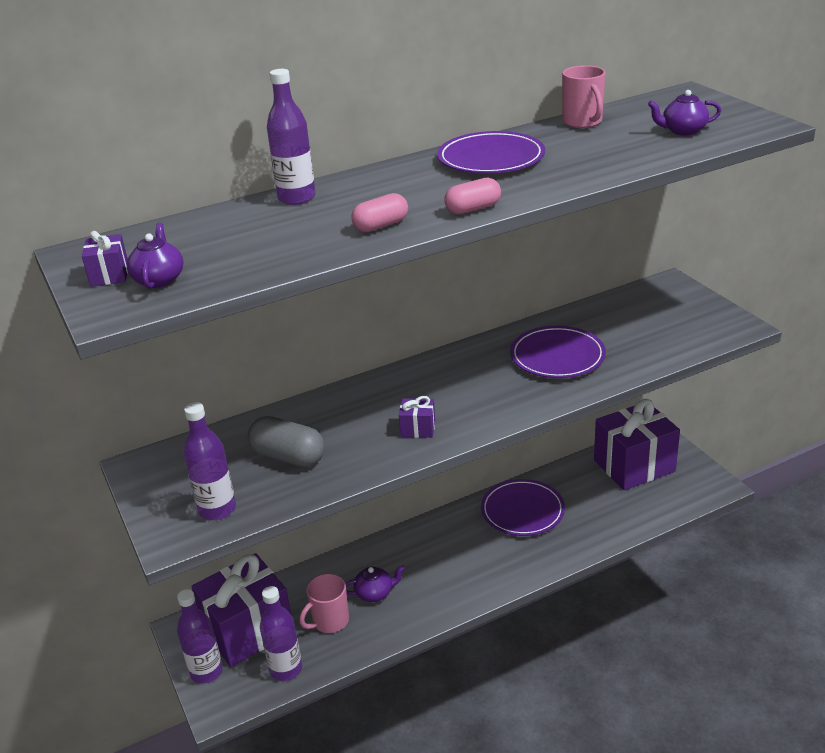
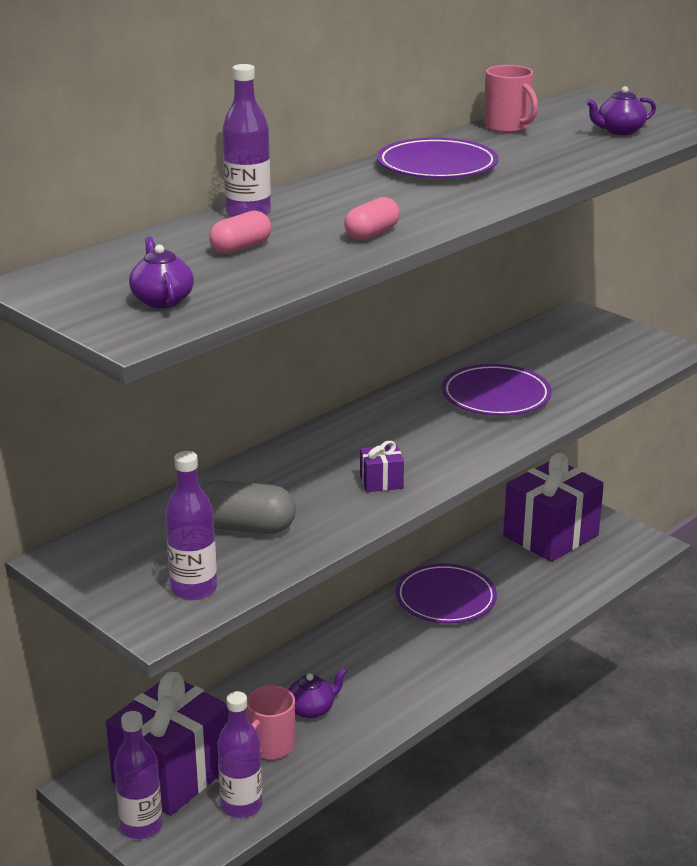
camera: 20 degrees left, 5 degrees down
(110, 275) = (96, 300): purple gift -> none
(473, 209) = (459, 213): pink capsule -> pink capsule (241, 248)

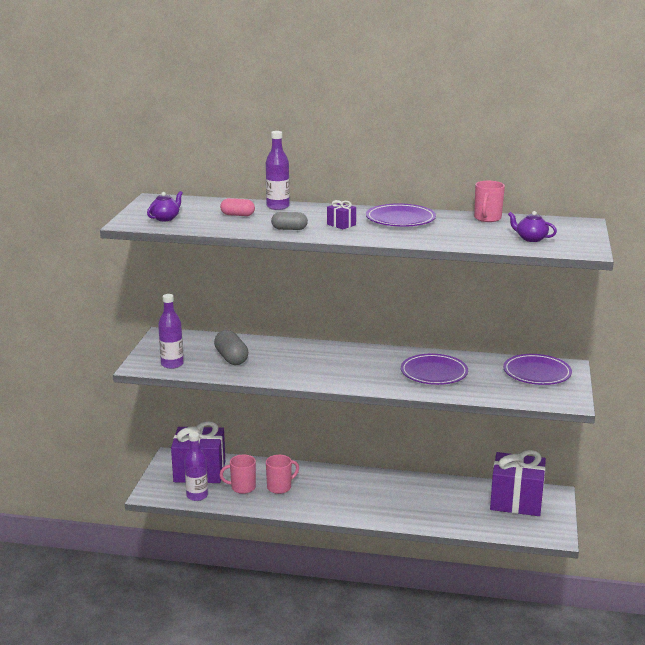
camera: 55 degrees right, 5 degrees down
(141, 826) = (161, 478): purple bottle -> none
(311, 709) = (280, 487): purple teapot -> pink mug
(372, 234) = (289, 229): pink capsule -> grey capsule
(381, 482) = (308, 372): purple gift -> purple gift (341, 224)
(445, 598) = (412, 490): purple plate -> purple plate (537, 373)

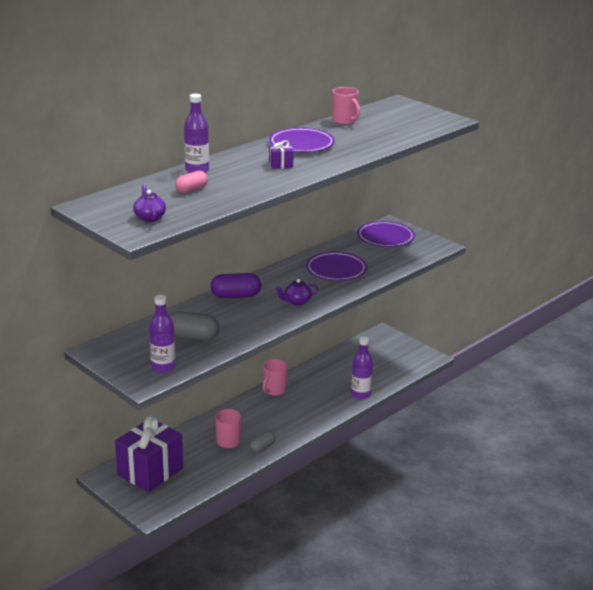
camera: 55 degrees left, 5 degrees up
(197, 496) = (187, 488): purple bottle -> purple bottle (360, 394)
(242, 487) = (204, 459): pink mug -> pink mug (274, 390)
(289, 229) = (261, 183): grey capsule -> grey capsule (262, 448)
(319, 351) = (235, 296): none -> purple capsule
(516, 501) = (373, 351): purple gift -> none
(531, 239) = (406, 125): purple teapot -> purple teapot (297, 301)

